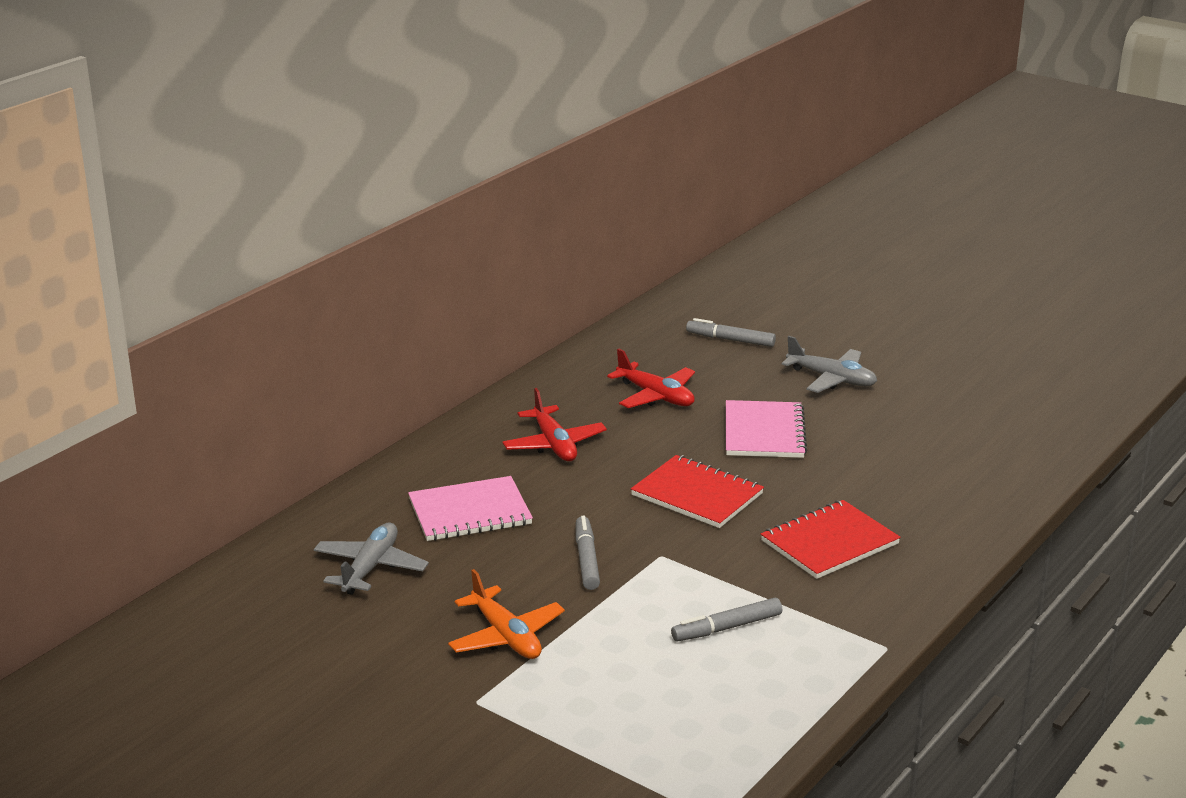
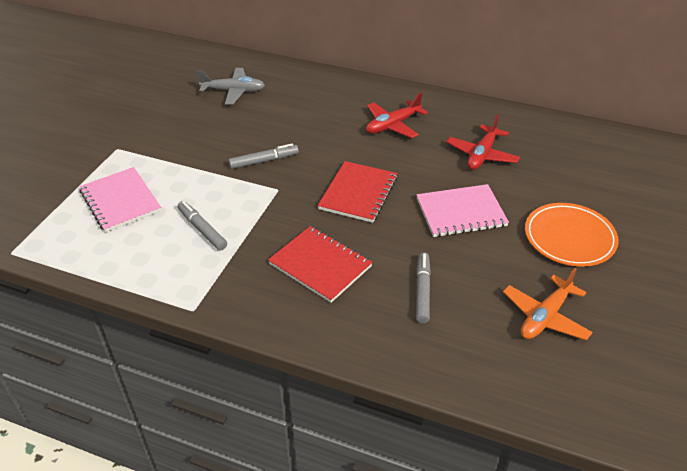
camera: 75 degrees right, 15 degrees up
(470, 512) = (301, 110): pink notebook -> pink notebook (120, 201)
(506, 636) = (178, 147): orange plane -> orange plane (545, 317)
(730, 340) = (594, 176): grey marker -> grey marker (422, 291)
(831, 379) = (569, 238): grey plane -> orange plate

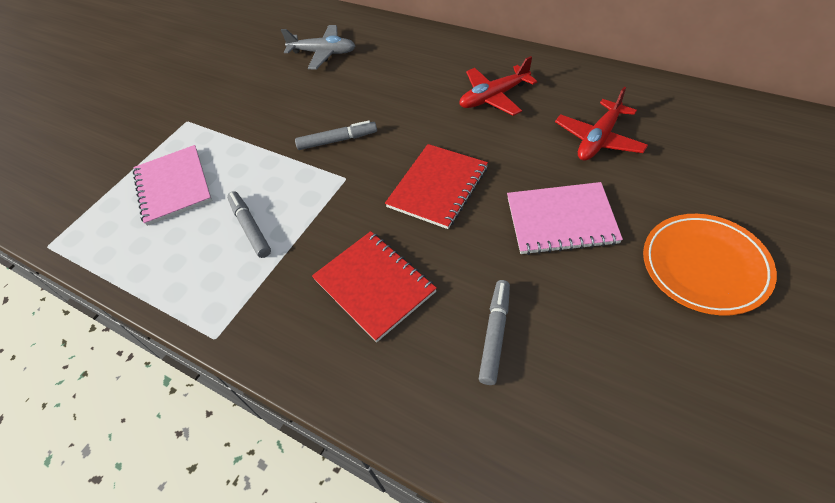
camera: 15 degrees right, 10 degrees up
(545, 317) = (658, 390): orange plane -> none

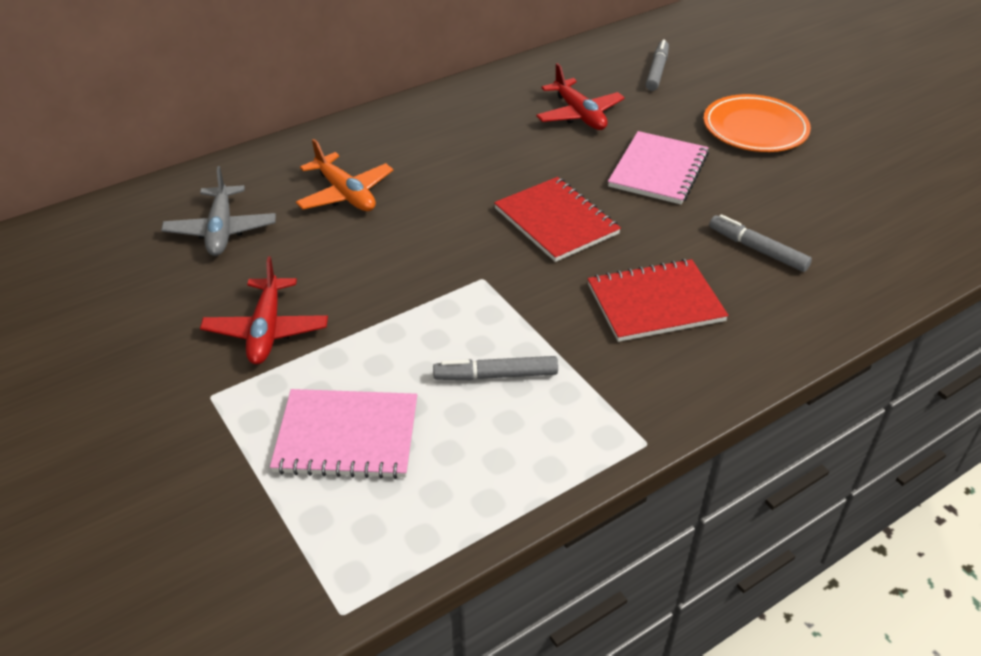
camera: 70 degrees left, 10 degrees down
(323, 53) = (221, 230): grey plane -> grey plane turned 135 degrees clockwise
(337, 140) = (412, 266): grey marker -> grey marker (657, 71)
(392, 78) = (345, 194): none -> orange plane
(494, 97) = (459, 143): red plane -> red plane (267, 330)

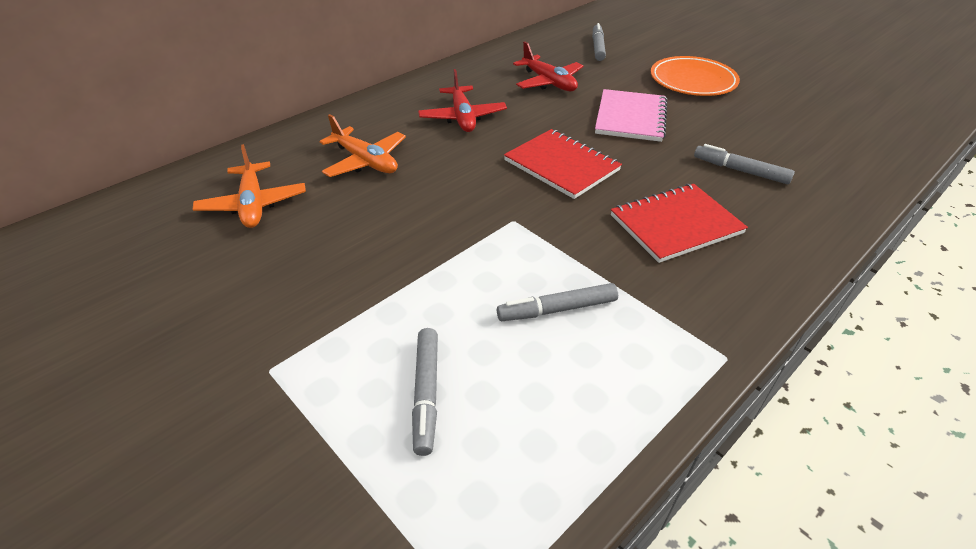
camera: 10 degrees left, 0 degrees up
(221, 230) = (253, 204): grey plane -> orange plane
(267, 330) = (316, 293): red plane -> red plane (462, 117)
(347, 436) = (426, 394): pink notebook -> grey marker

